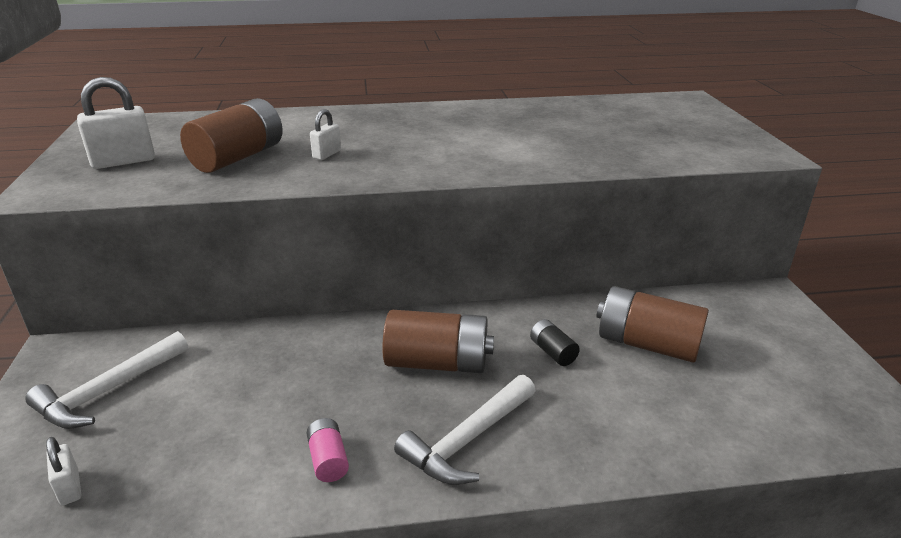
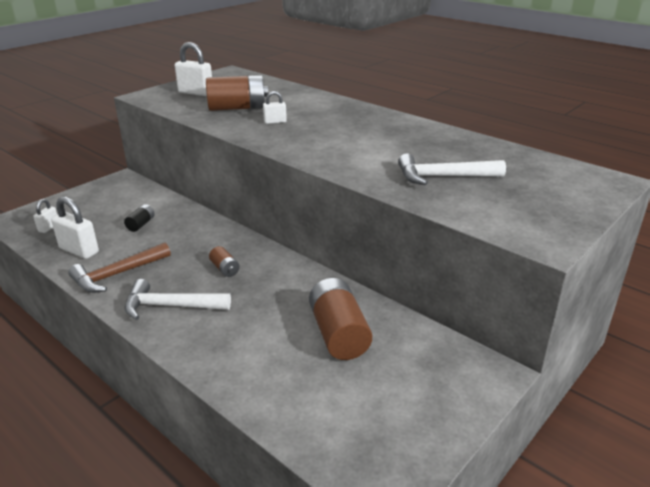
camera: 50 degrees right, 0 degrees up
(109, 391) = (110, 202): white hammer -> white hammer (443, 177)
(202, 477) = (79, 250): none -> white padlock
(328, 460) = (118, 274): pink battery -> brown hammer
(437, 363) = (225, 269): brown battery -> brown battery, size x0.49
(553, 352) = (282, 301): black battery -> black battery (141, 224)

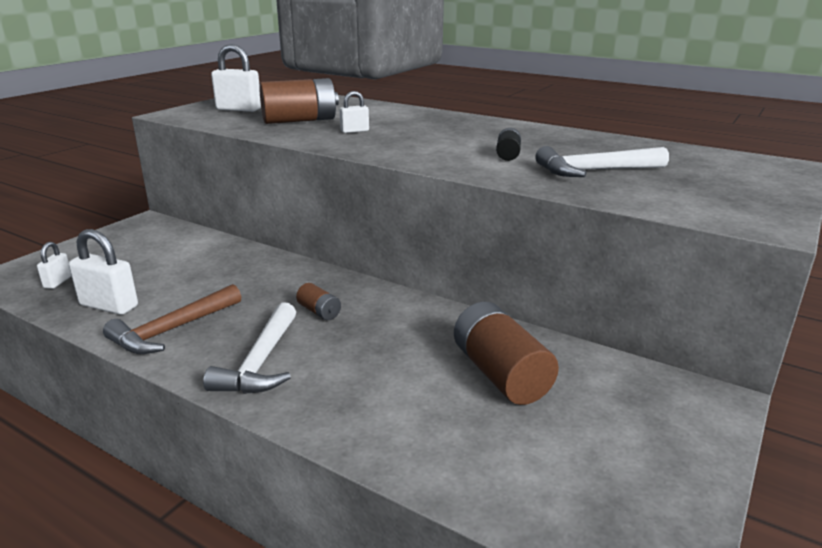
camera: 10 degrees left, 5 degrees down
(141, 224) = (187, 270): black battery -> black battery (508, 155)
(171, 306) = (261, 362): white hammer -> white hammer turned 75 degrees counterclockwise

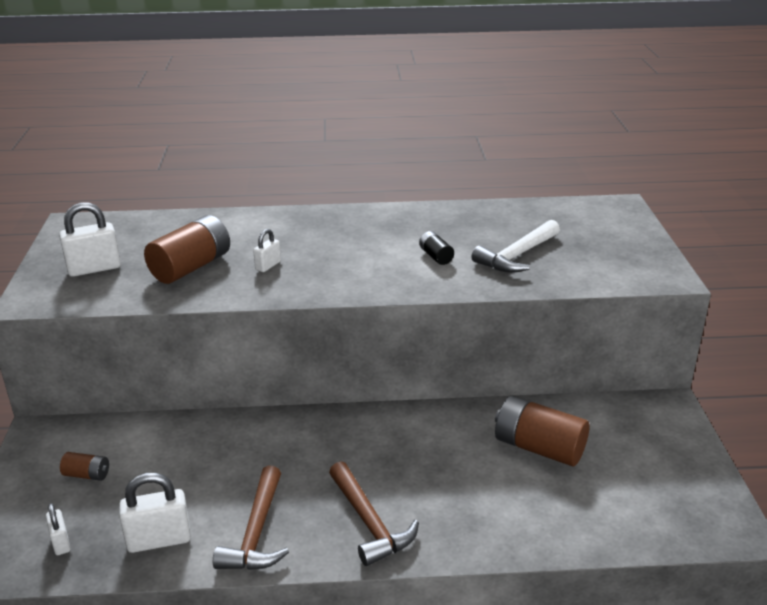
camera: 35 degrees left, 5 degrees up
(261, 362) = (369, 522): white hammer -> brown hammer
(319, 312) = (353, 456): brown battery -> brown battery (87, 475)

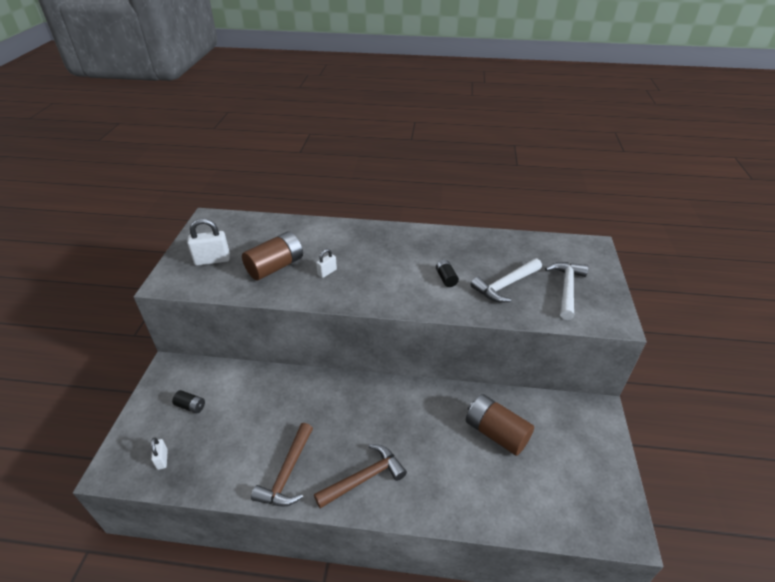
camera: 10 degrees right, 10 degrees up
(87, 475) = (191, 406): brown battery -> black battery
(159, 540) = (223, 468): white padlock -> none
(369, 522) = (364, 478): brown hammer -> brown hammer turned 105 degrees counterclockwise
(597, 251) = (566, 289): none -> white hammer

